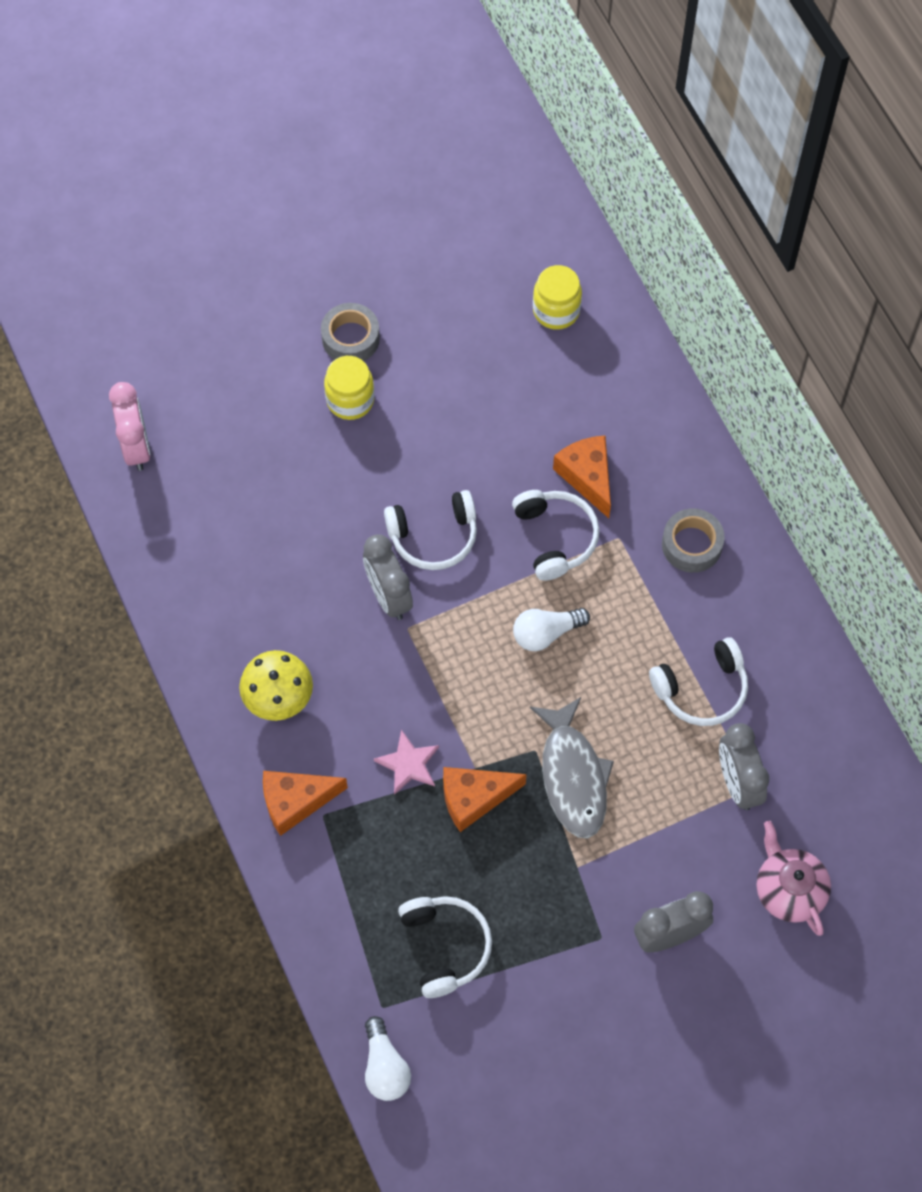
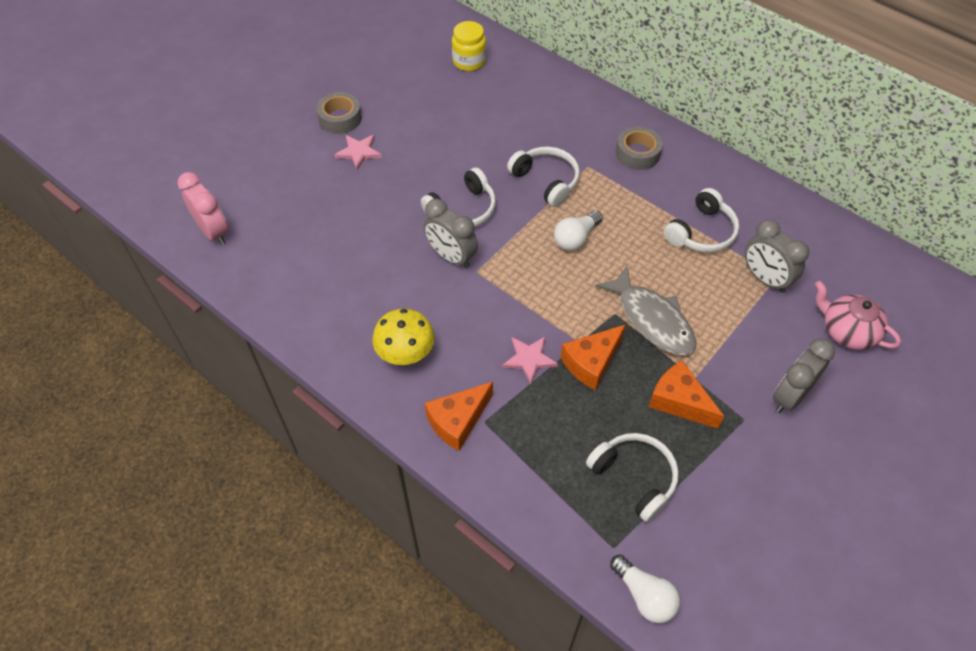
camera: 25 degrees left, 10 degrees down
(350, 400) = (359, 152): yellow jar -> pink star
(587, 477) = (545, 140): orange cheese -> orange cheese (679, 401)

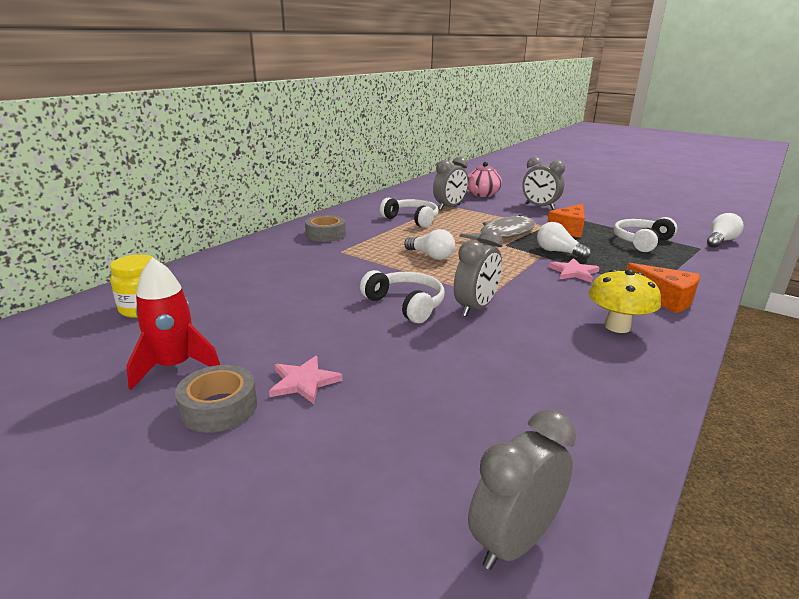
camera: 95 degrees left, 30 degrees down
(213, 231) = (514, 541): pink clock -> grey clock
(387, 93) = (174, 366): none -> red rocket
(546, 181) = (360, 267): white headphones -> none
(591, 362) = (558, 252): orange cheese -> white light bulb

